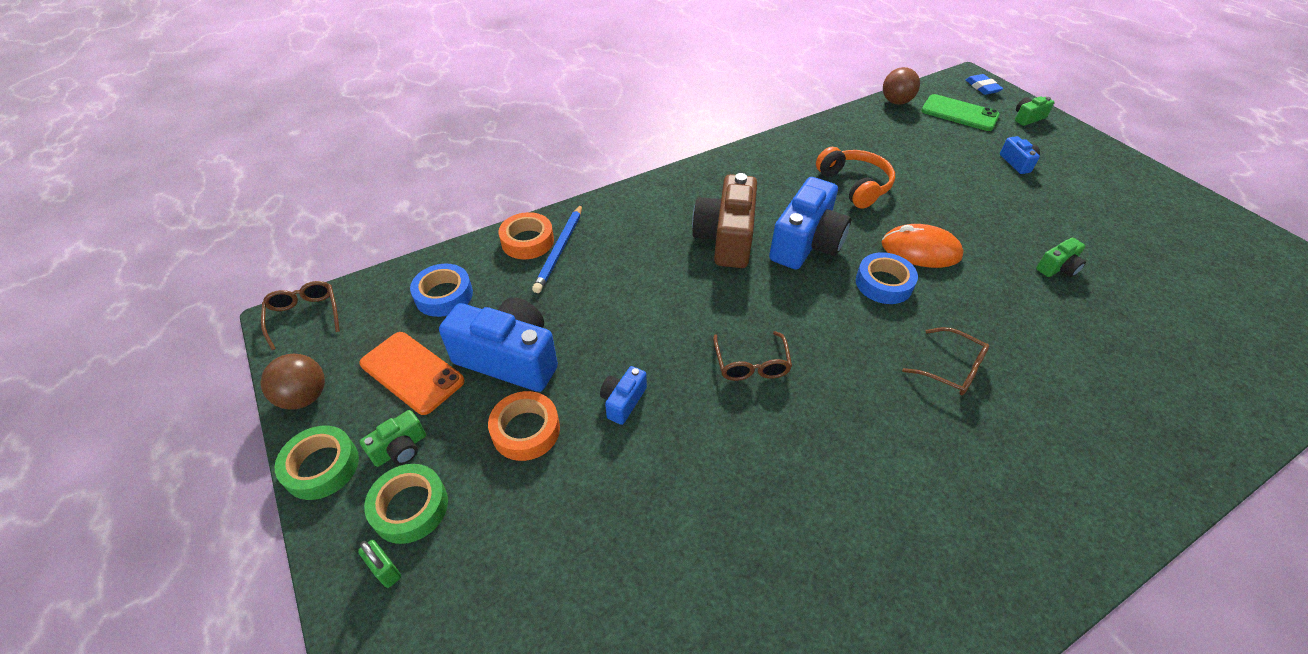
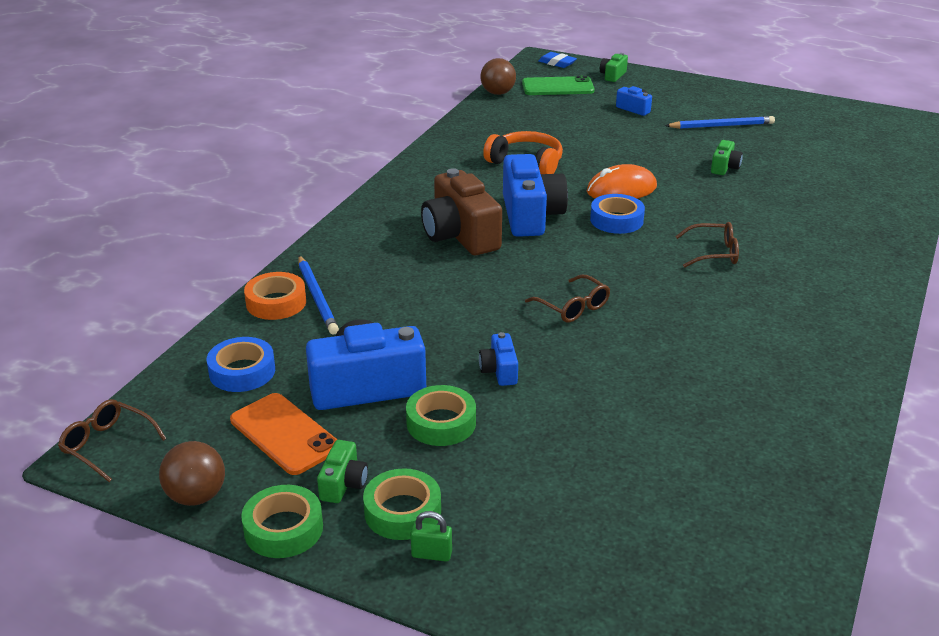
camera: 35 degrees left, 15 degrees down
(412, 372) = (284, 434): orange phone -> orange phone turned 45 degrees clockwise
(526, 430) = (441, 423): orange tape -> green tape
(1099, 216) = (722, 126): none -> blue pencil

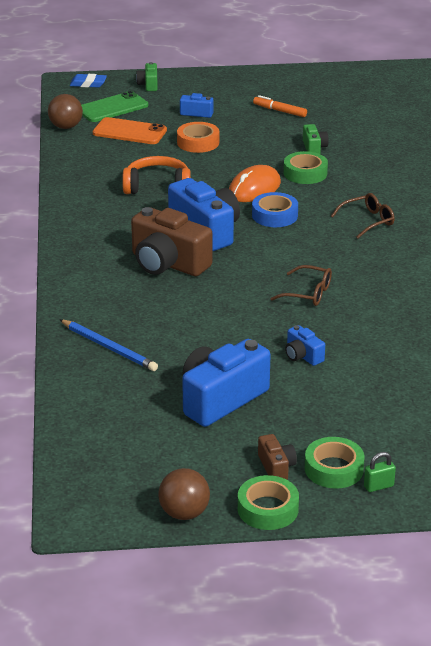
camera: 30 degrees left, 0 degrees up
(107, 445) = (76, 507): brown glasses -> none
(242, 371) = (116, 421): blue tape -> none
(276, 302) = (81, 362): orange tape -> orange tape (198, 142)
(284, 434) = (199, 451): orange phone -> orange phone (129, 132)
(343, 484) = (276, 467): green camera -> brown camera
(441, 423) = (299, 404): green tape -> green tape (305, 173)
(722, 126) = (280, 111): blue pencil -> orange marker

